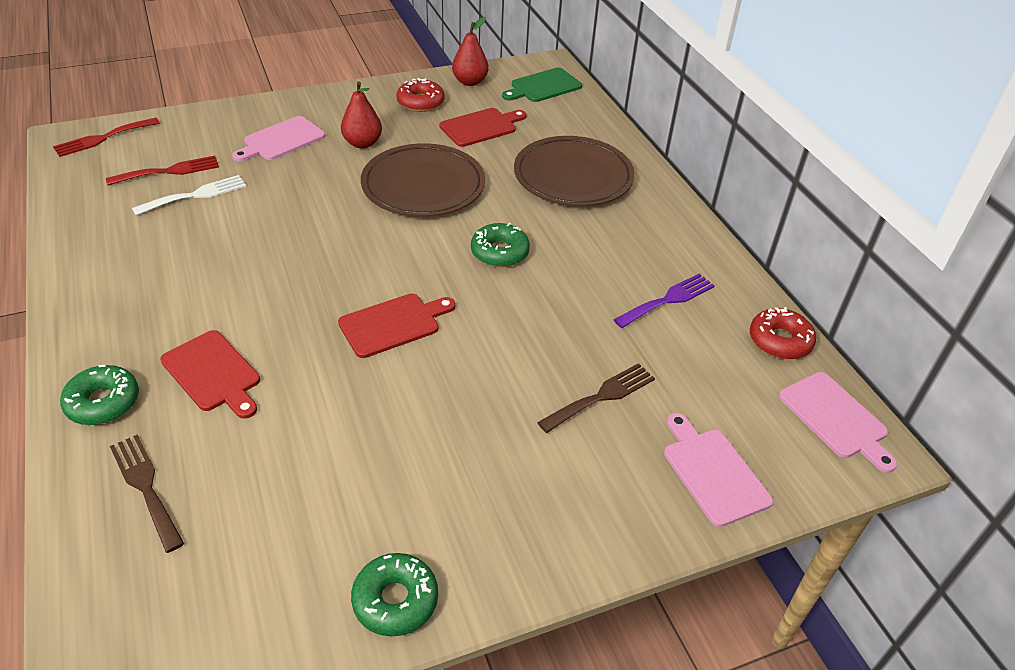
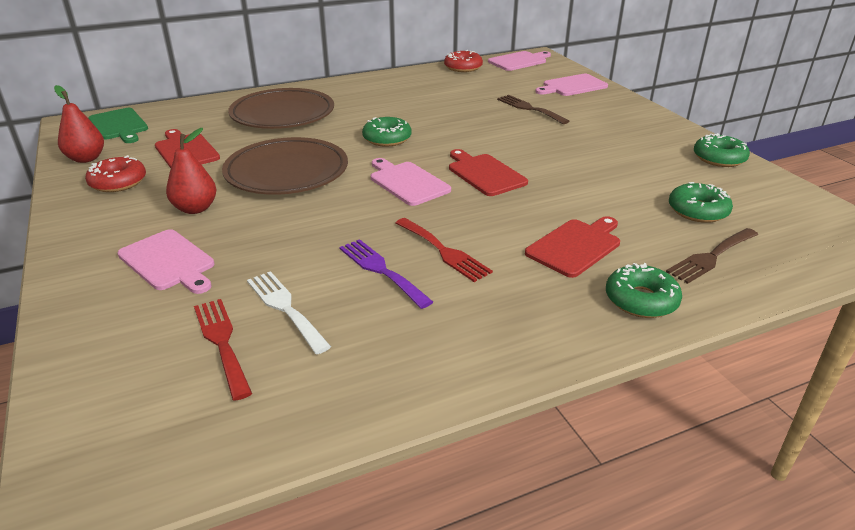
camera: 90 degrees left, 10 degrees down
(103, 138) = (95, 442): red fork -> red fork (444, 251)
(248, 511) = (698, 211): none -> green donut
(384, 263) = (407, 182): none -> pink cutting board
(668, 300) = (432, 90): purple fork -> purple fork (381, 270)

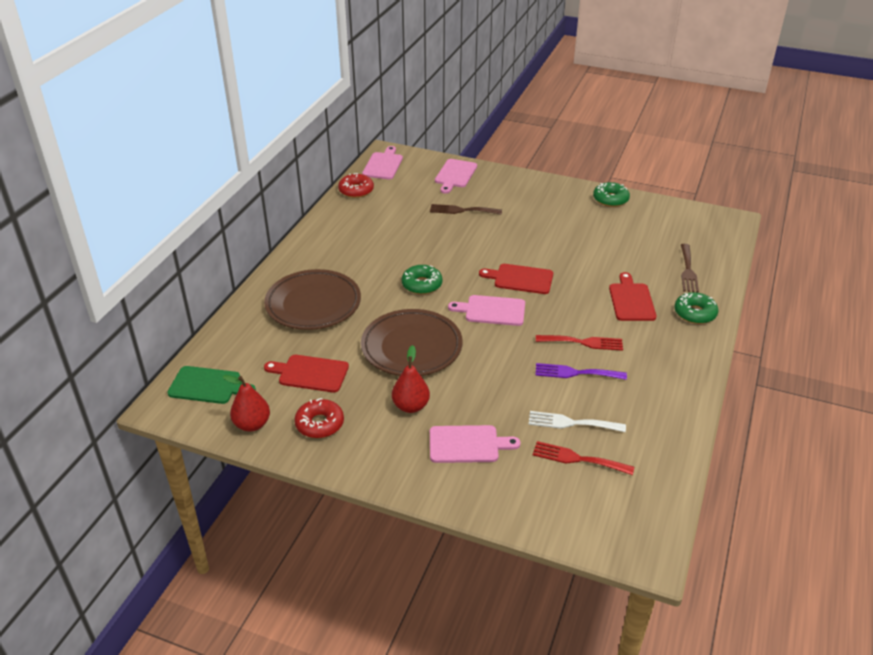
camera: 45 degrees left, 5 degrees up
(698, 211) = (648, 244): green donut -> none

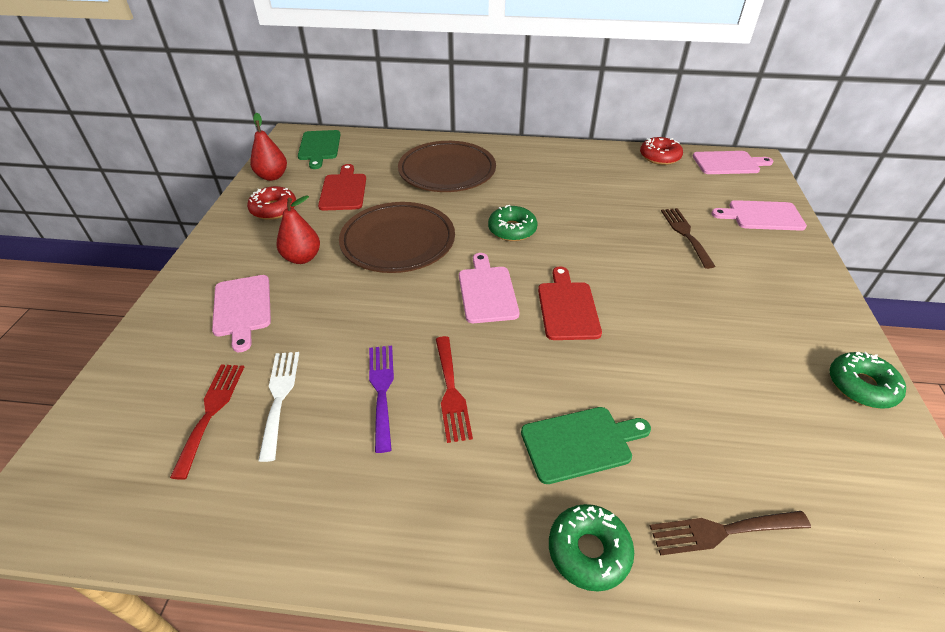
camera: 75 degrees right, 5 degrees up
(631, 300) = (580, 443): red cutting board -> green cutting board

